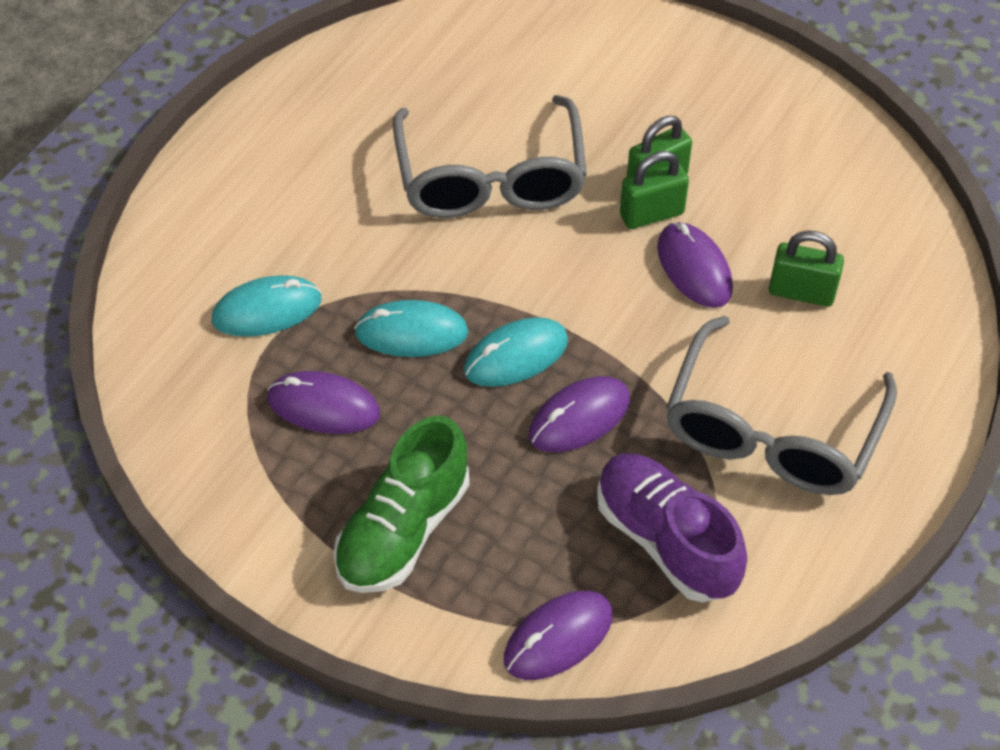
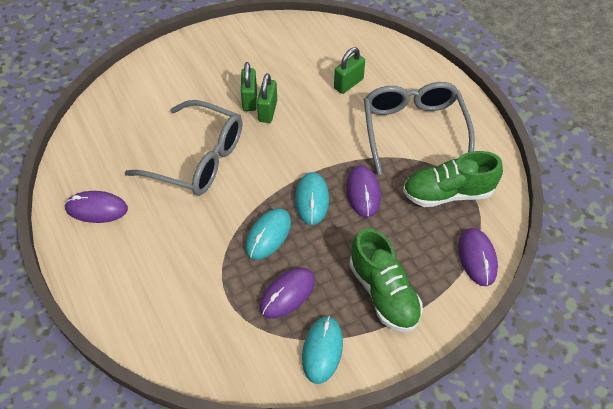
camera: 60 degrees left, 0 degrees up
(267, 310) = (207, 293): turquoise mouse -> turquoise mouse (322, 350)
(665, 540) = (447, 193): purple shoe -> green shoe
(694, 268) = (309, 111): purple mouse -> purple mouse (97, 209)
(771, 431) = (413, 129): grey glasses -> grey glasses turned 150 degrees counterclockwise

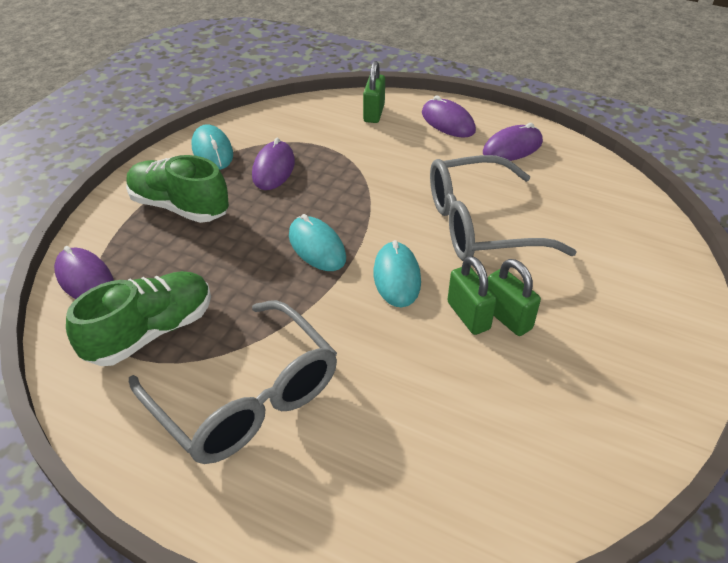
camera: 145 degrees right, 10 degrees down
(268, 235) = (333, 199): turquoise mouse -> turquoise mouse (397, 277)
(348, 83) = (400, 422): green padlock -> green padlock (374, 113)
(363, 192) = (263, 281): purple mouse -> purple mouse (448, 122)

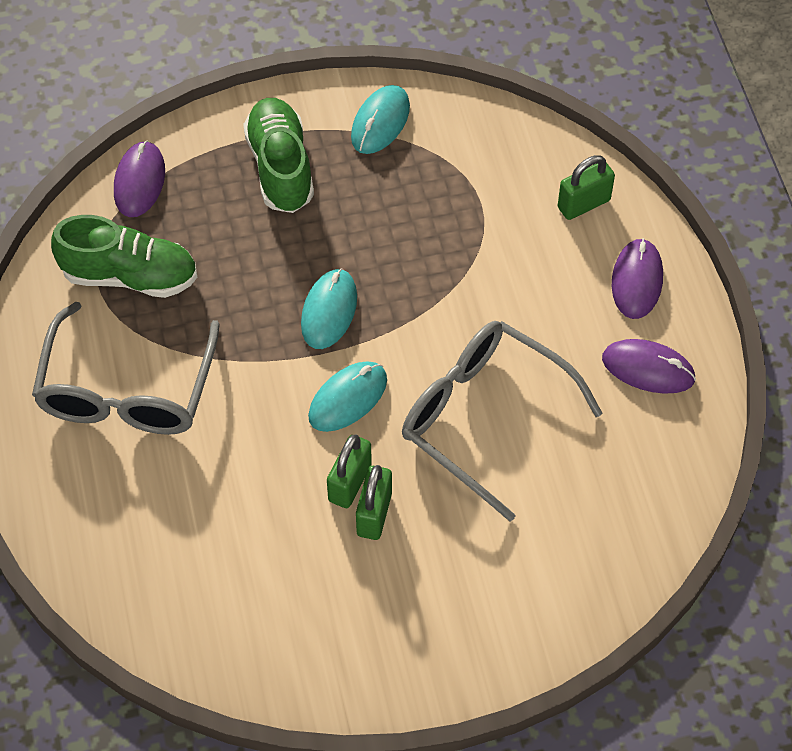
camera: 50 degrees right, 15 degrees up
(273, 169) = (403, 192): purple mouse -> none

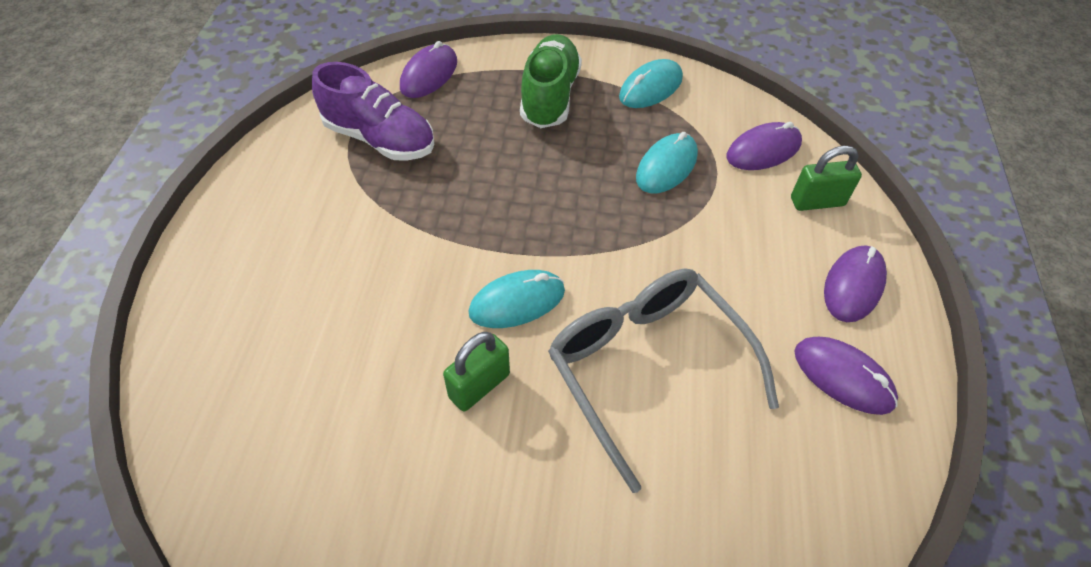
camera: 20 degrees right, 5 degrees down
(127, 390) = (320, 228): grey glasses -> none
(130, 276) = (380, 138): green shoe -> purple shoe
(329, 311) = (537, 219): turquoise mouse -> turquoise mouse (666, 166)
(374, 514) = (489, 428): green padlock -> none
(517, 162) = (763, 150): none -> purple mouse

